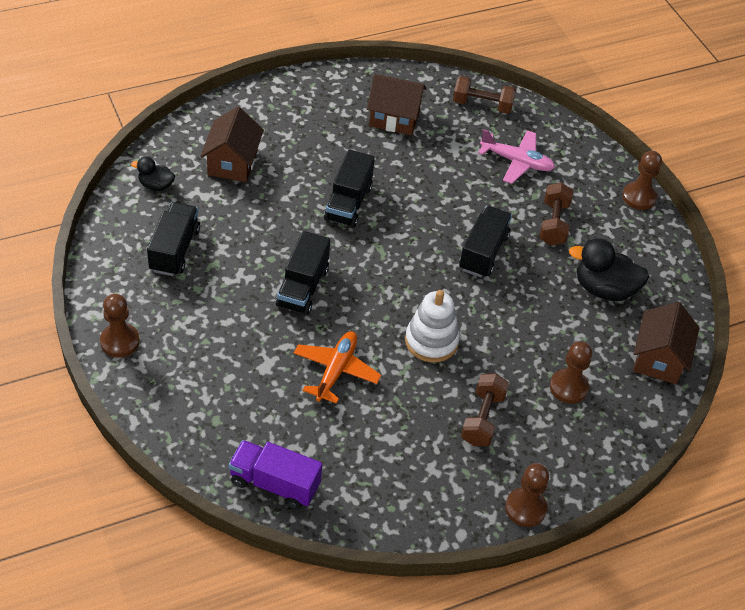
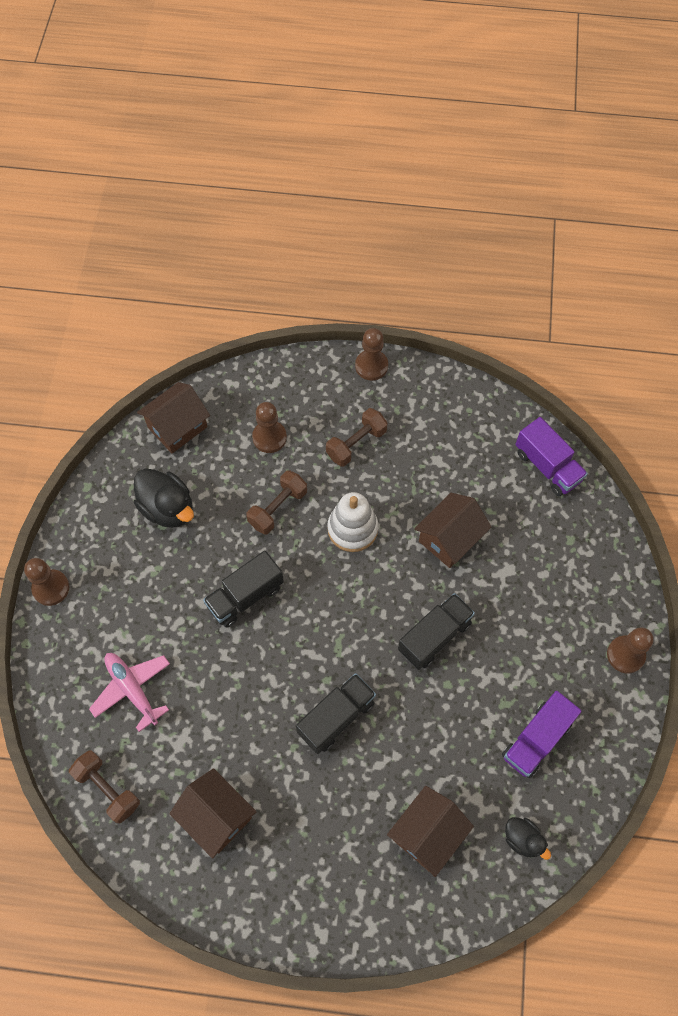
camera: 145 degrees left, 15 degrees up
(174, 250) = (536, 739): black truck -> purple truck
(336, 371) = (449, 538): orange plane -> brown house
(553, 224) = (156, 597): brown dumbbell -> brown dumbbell (278, 508)

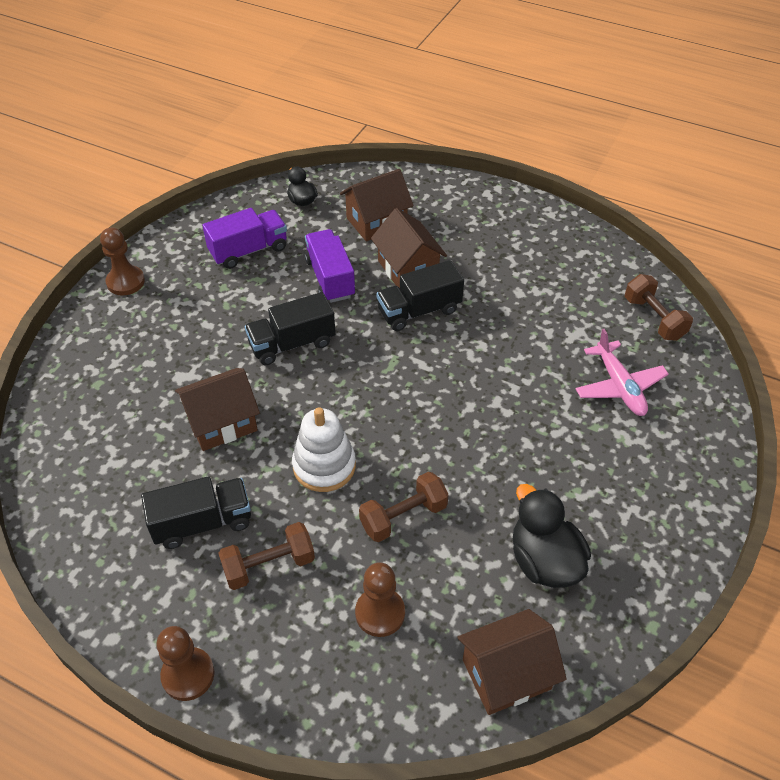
camera: 160 degrees left, 15 degrees down
(51, 588) = (707, 511): brown pawn -> none
(216, 816) = (554, 276): brown house -> brown house (408, 269)
(245, 596) = (474, 434): black truck -> black truck (202, 523)
(547, 466) = (60, 462): purple truck -> purple truck (330, 278)

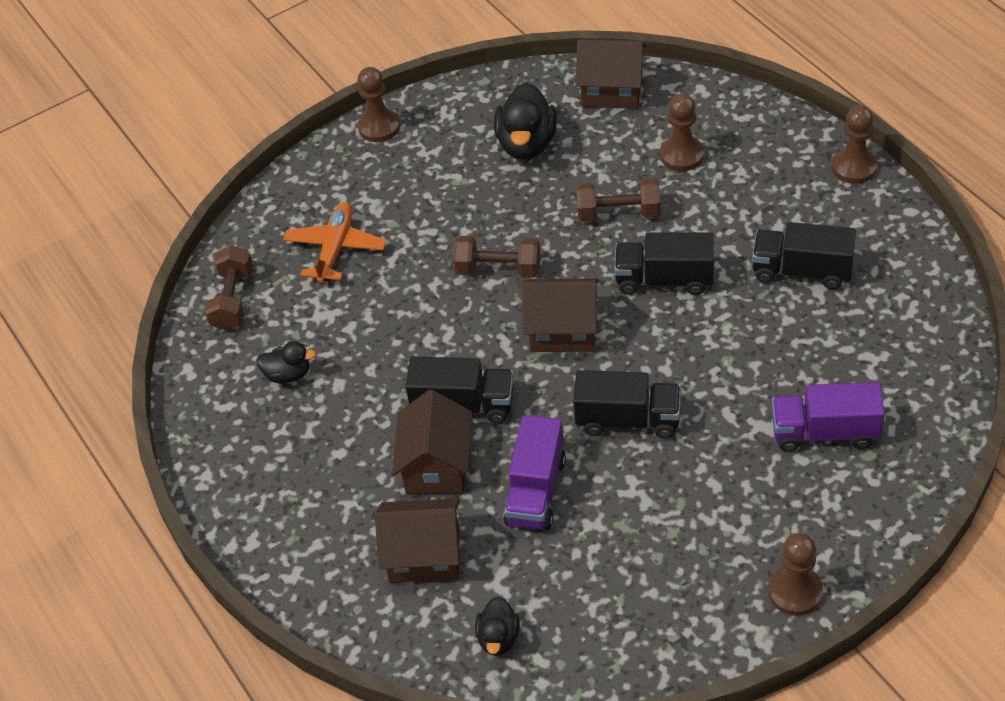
camera: 145 degrees left, 0 degrees up
(222, 423) = (745, 357): brown house -> brown house (563, 330)
(248, 250) = (614, 578): purple truck -> purple truck (825, 432)
(269, 565) = (756, 217): brown dumbbell -> brown dumbbell (498, 269)
(324, 466) = (664, 279): white stacking toy -> black truck
(560, 285) = (288, 374): none -> black duck
(619, 386) = (335, 249): pink plane -> orange plane
(700, 521) = (379, 127): none -> brown pawn

